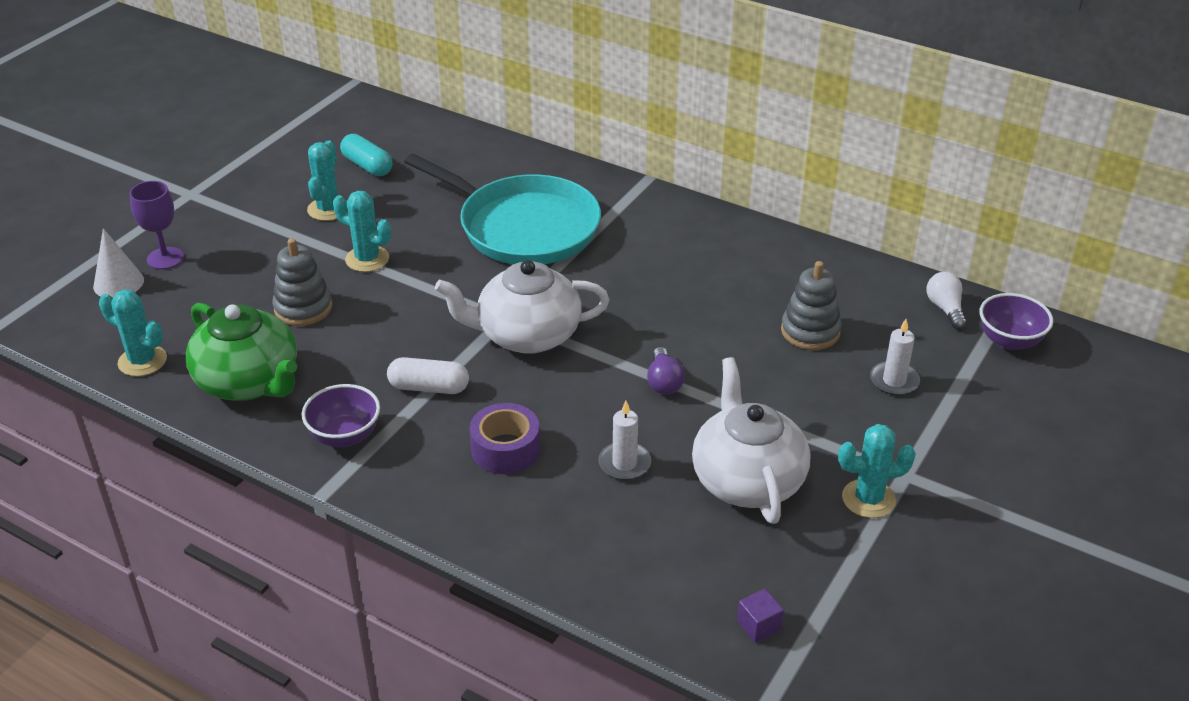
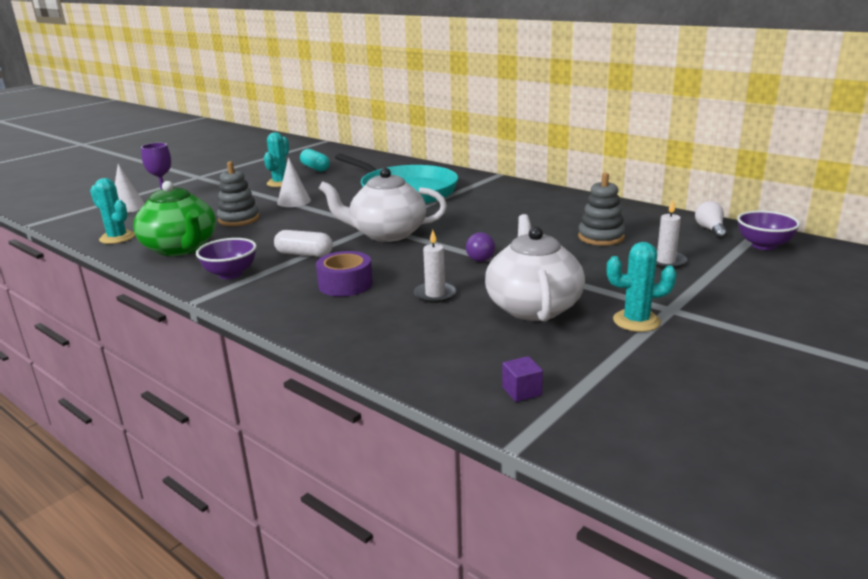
camera: 10 degrees right, 15 degrees down
(367, 259) = (294, 201): turquoise cactus -> white cone

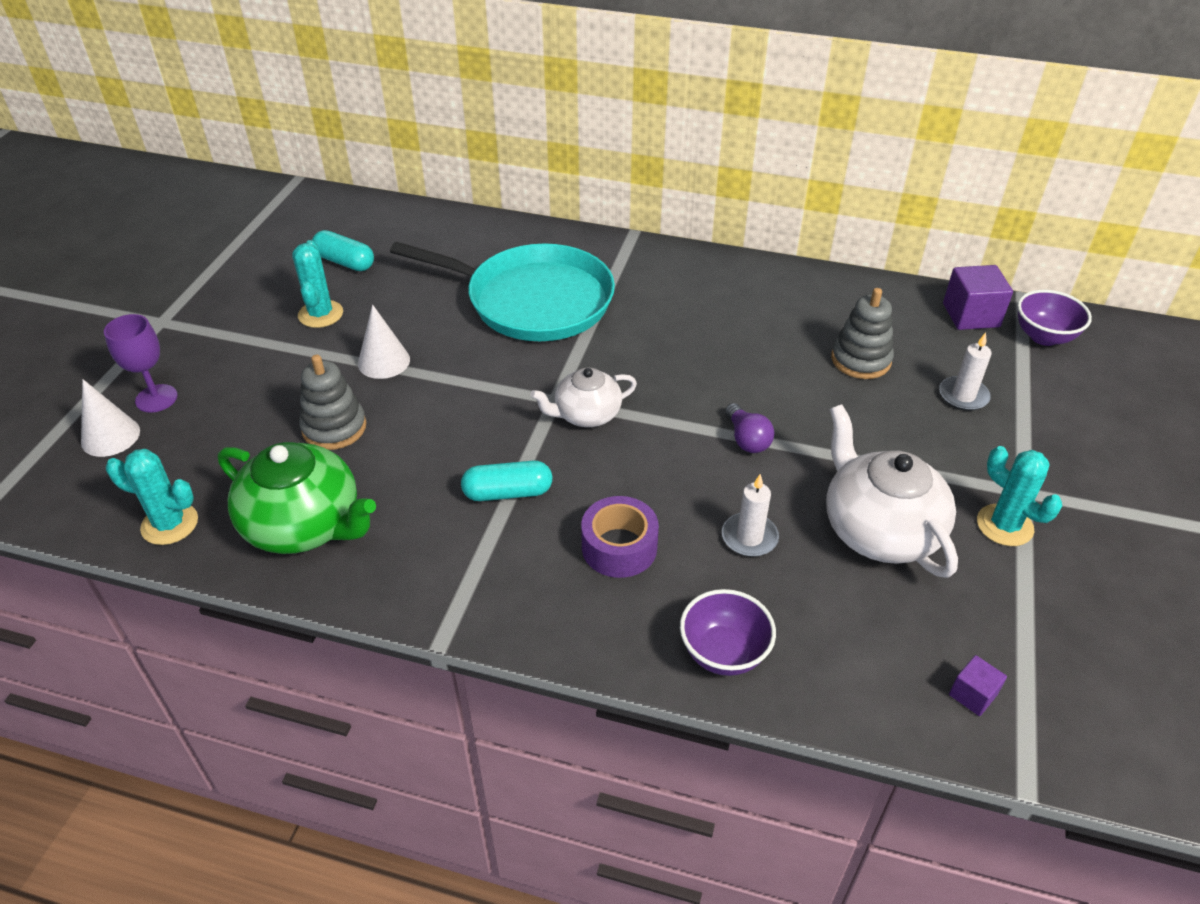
camera: 25 degrees left, 20 degrees up
(230, 274) = (438, 568): purple bowl -> purple bowl (723, 653)
(304, 254) = (507, 492): white capsule -> turquoise capsule
(387, 234) = (586, 414): white teapot -> white teapot, size x0.61
(636, 321) = (1004, 525): turquoise cactus -> turquoise cactus turned 75 degrees clockwise
(710, 230) = (971, 315): white light bulb -> purple cube

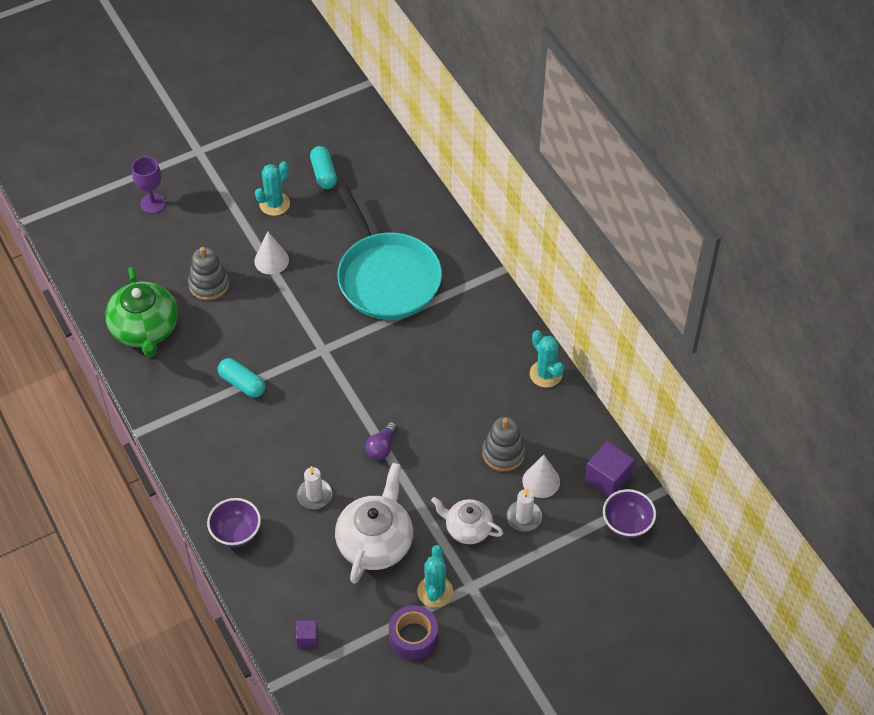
camera: 45 degrees right, 10 degrees up
(110, 436) = (115, 212): white cone -> white cone (541, 481)
(170, 524) = (96, 284): turquoise cactus -> turquoise cactus (546, 374)
(586, 414) = (326, 370): white teapot -> white teapot (467, 528)
(619, 547) = (255, 451): purple tape -> purple tape (413, 637)

